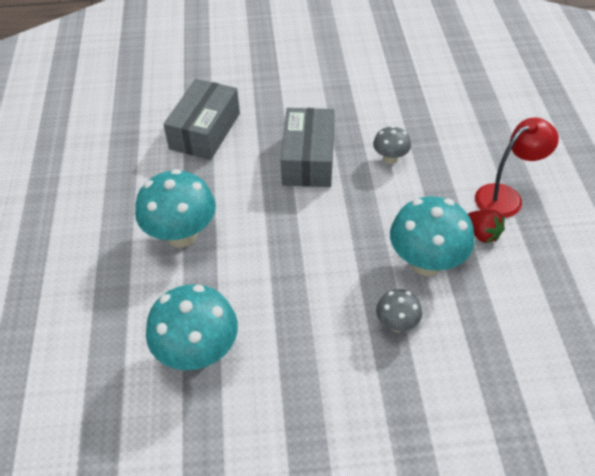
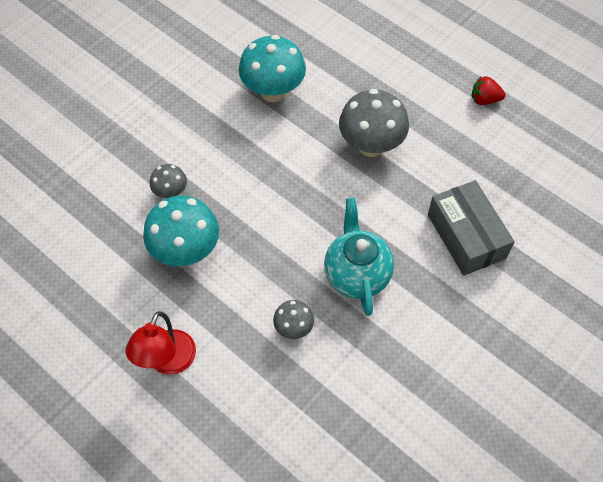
camera: 135 degrees right, 10 degrees up
(182, 235) = (371, 145): turquoise mushroom -> grey mushroom
(308, 159) = (356, 274): grey box -> turquoise teapot
(482, 234) = (162, 308): red strawberry -> red strawberry (484, 100)

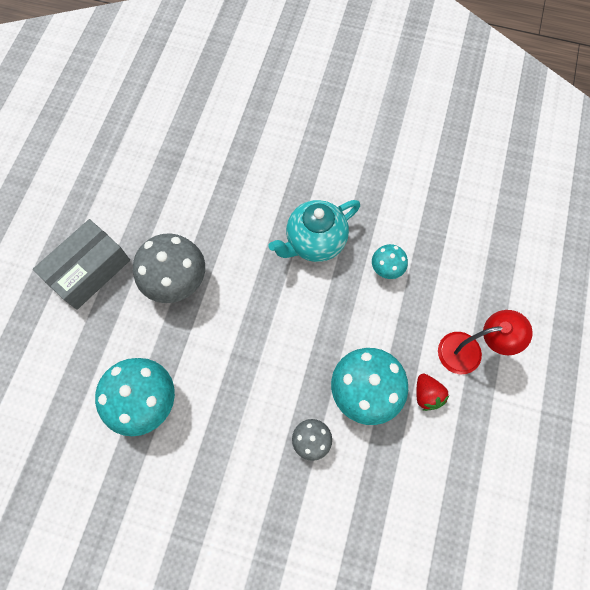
camera: 115 degrees left, 10 degrees up
(293, 328) = (386, 269): grey mushroom -> turquoise mushroom
(466, 236) = (239, 176): grey box -> grey box (89, 270)
(484, 100) = (85, 207): red strawberry -> red strawberry (427, 395)

